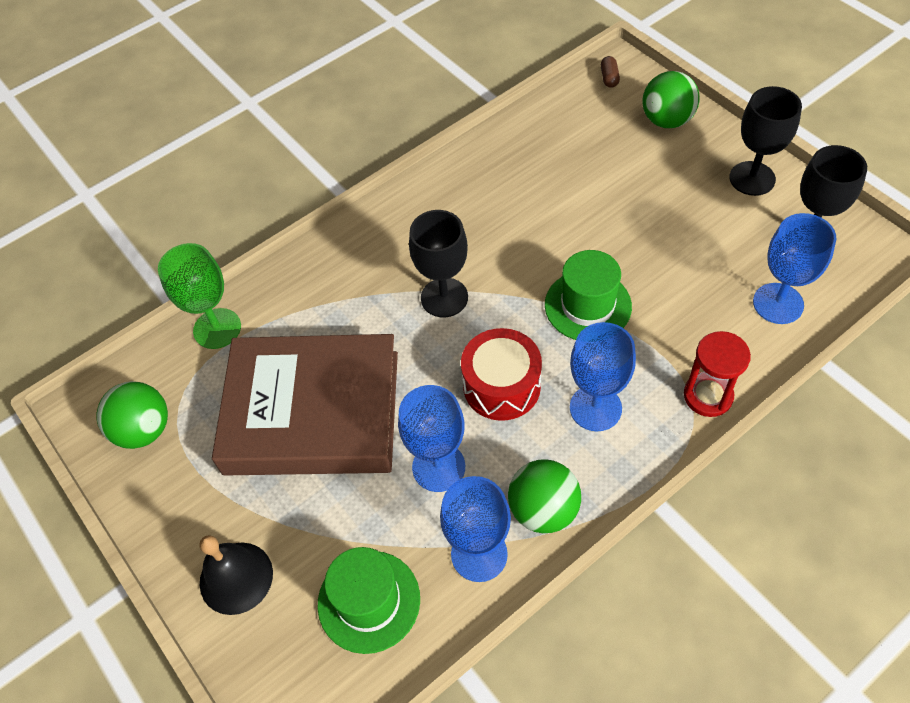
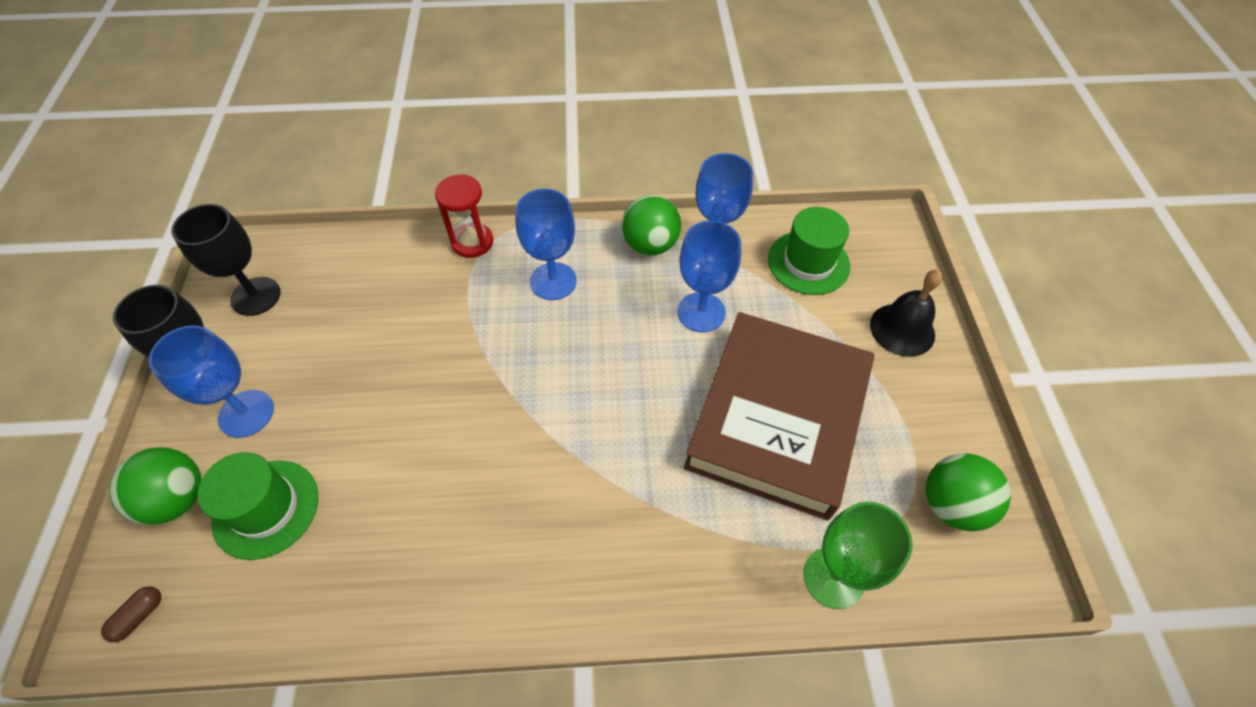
camera: 150 degrees left, 0 degrees up
(312, 412) = (777, 418): brown book -> brown book turned 75 degrees clockwise
(444, 297) = (584, 450): black goblet -> none
(501, 386) = (605, 339): red drum -> none
(587, 305) = (476, 357): green hat -> green hat (266, 508)
(778, 303) = (348, 266): blue goblet -> blue goblet (246, 413)

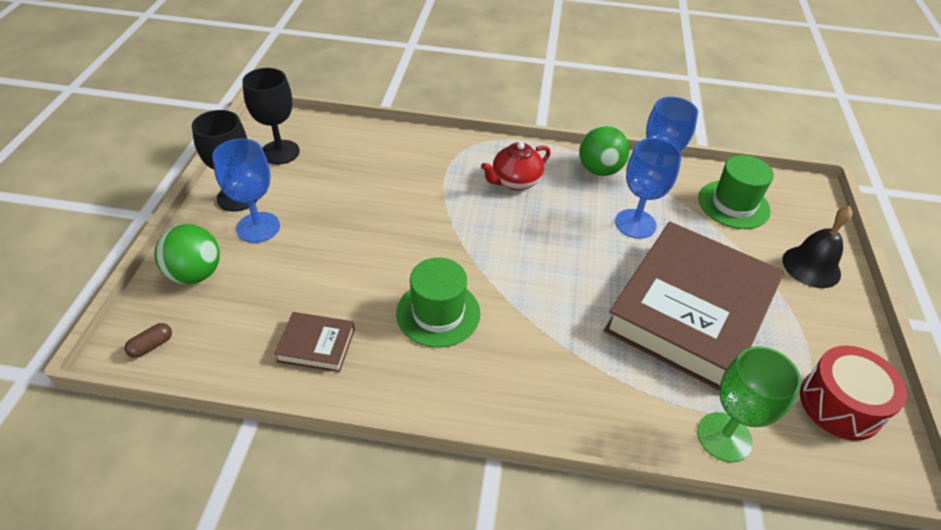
camera: 10 degrees right, 10 degrees down
(266, 508) = (261, 293): green hat -> green hat (438, 313)
(348, 566) = (316, 345): none -> brown book
(472, 242) = (454, 144): red hourglass -> none
(553, 281) = (515, 181): blue goblet -> red teapot
(951, 505) = (840, 404): green ball -> red drum

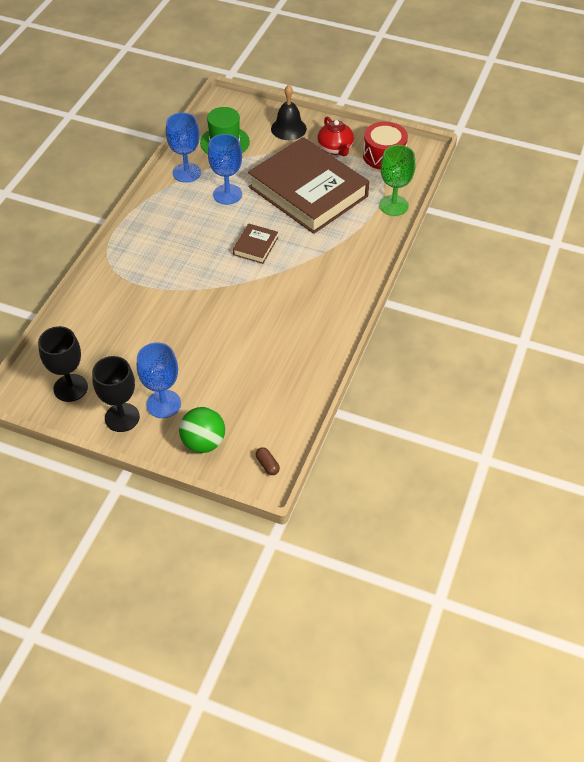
camera: 75 degrees left, 5 degrees up
(316, 345) = (289, 373): brown book -> brown book (255, 246)
(438, 313) = (279, 308): green hat -> none
(515, 181) = (162, 246): red teapot -> red teapot (335, 149)
(599, 170) = (166, 197): green ball -> none

